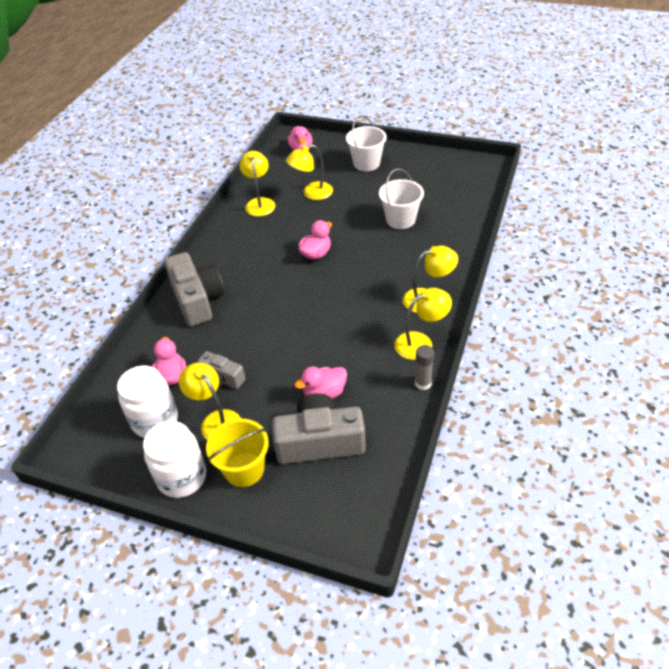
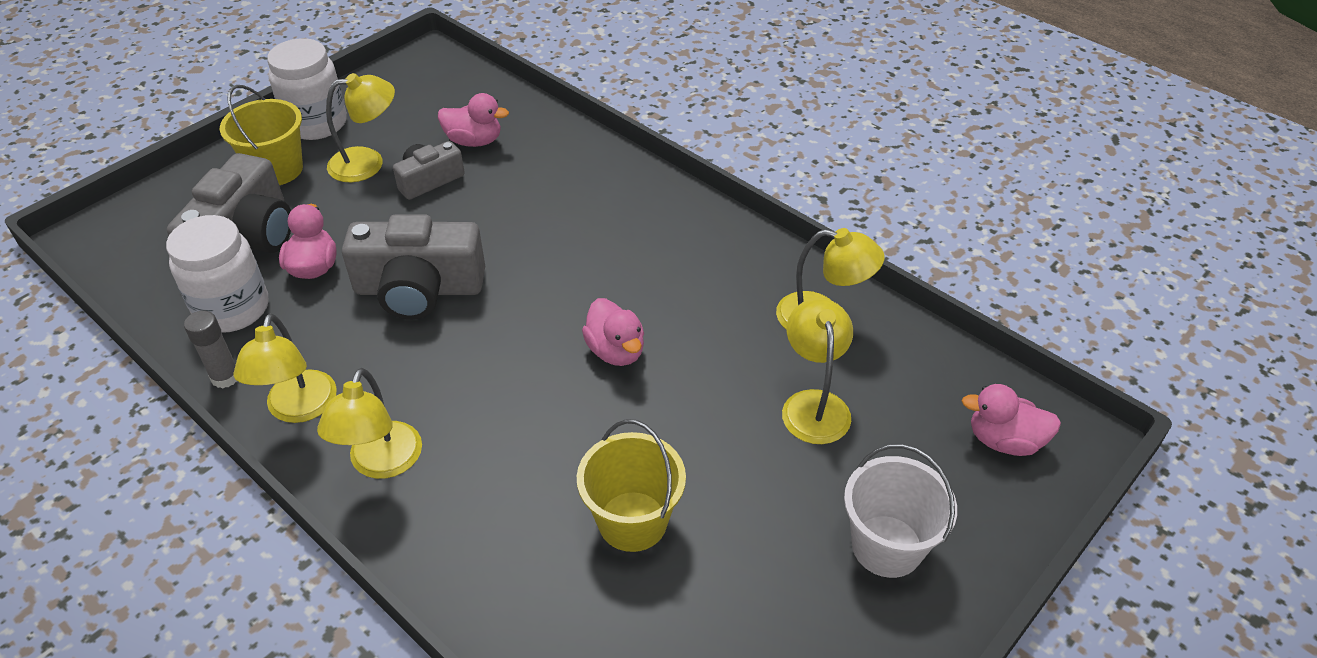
camera: 110 degrees right, 0 degrees up
(155, 420) = (415, 117): white jar -> white jar (232, 309)
(197, 299) = (605, 188): grey camera -> grey camera (419, 289)
(400, 220) = (632, 521): white bucket -> yellow bucket

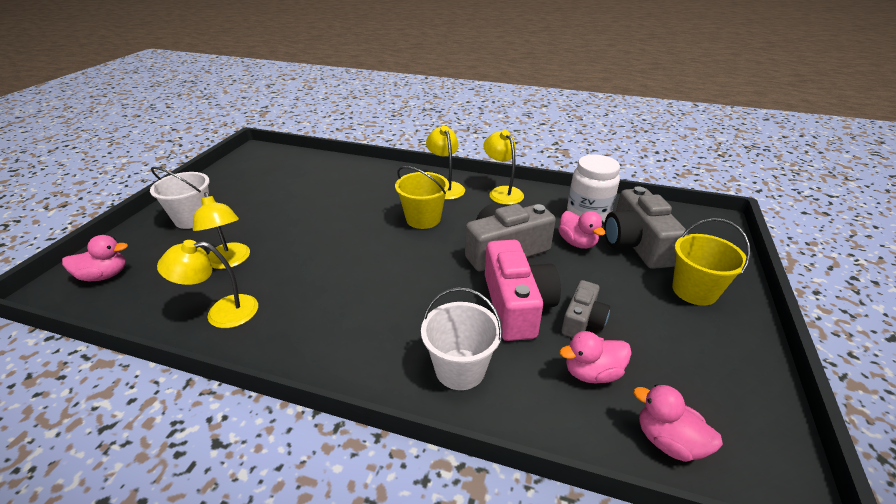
camera: 155 degrees right, 10 degrees down
(225, 377) = (549, 192): grey glue stick -> none
(316, 124) = (734, 339): white jar -> none
(368, 163) = (644, 319): yellow lamp -> none
(478, 216) = (516, 305): none -> pink camera
(586, 178) = (460, 369): none -> white bucket
(616, 351) = (361, 254): pink duck -> pink duck (668, 441)
(632, 521) = (320, 198): yellow bucket -> yellow bucket (423, 219)

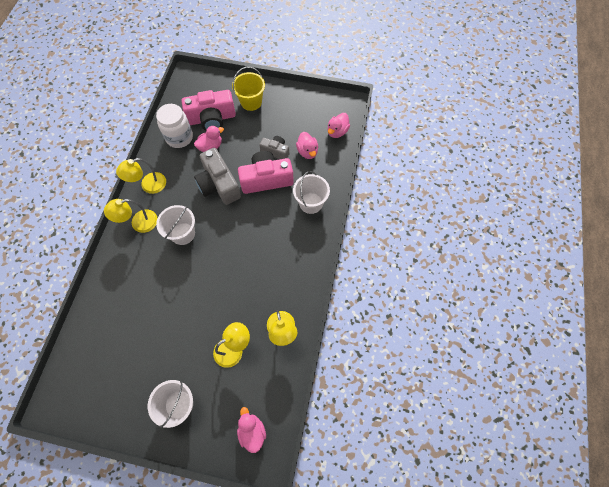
camera: 95 degrees left, 30 degrees up
(423, 219) = (183, 233): yellow bucket -> white bucket
(636, 244) = (212, 118): grey camera -> pink camera

